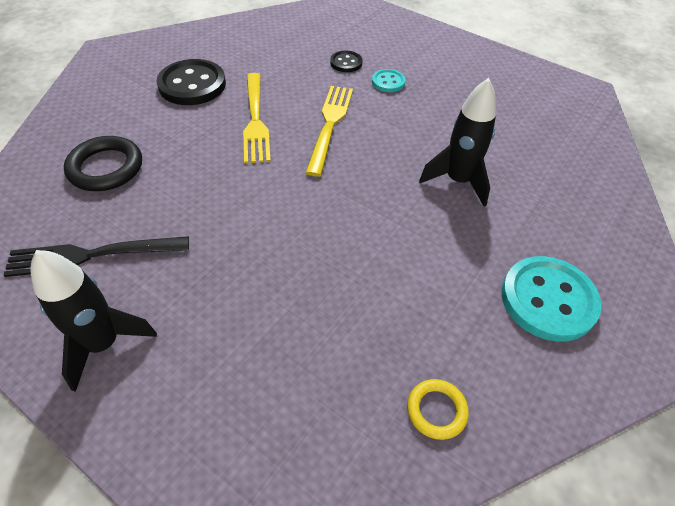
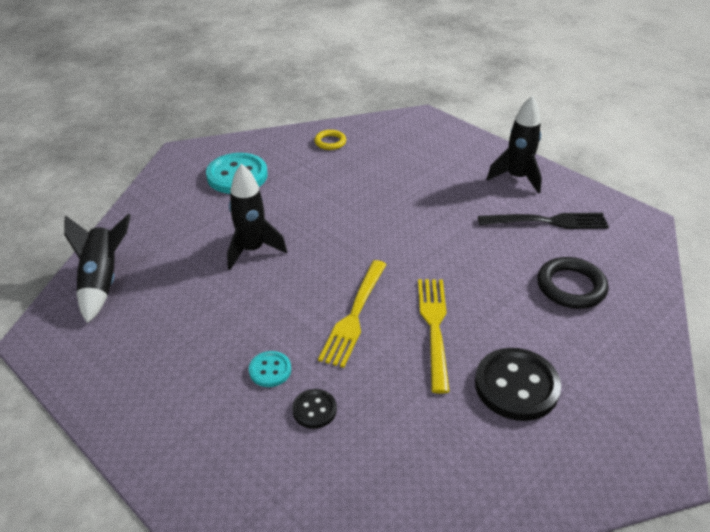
camera: 170 degrees left, 10 degrees down
(582, 137) = (102, 281): none -> black rocket

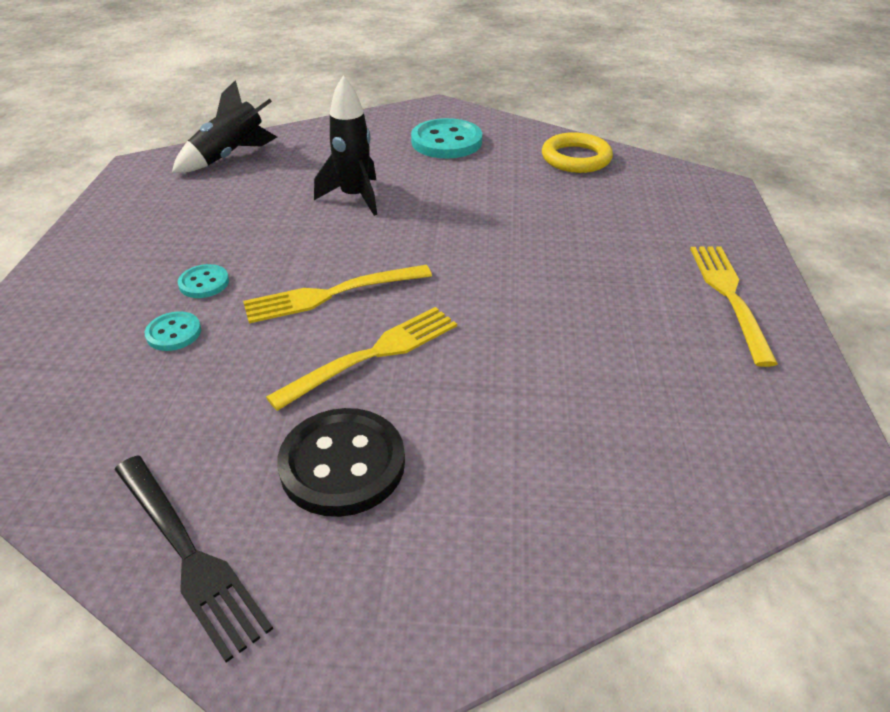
camera: 50 degrees right, 0 degrees up
(314, 410) = (174, 333): black button -> turquoise button
(330, 142) = (576, 158): yellow ring -> yellow ring, size x1.69
(517, 178) = (729, 297): black rocket -> yellow fork
(547, 221) = (684, 358): black fork -> black fork (188, 554)
(571, 287) = (584, 435): black ring -> none

